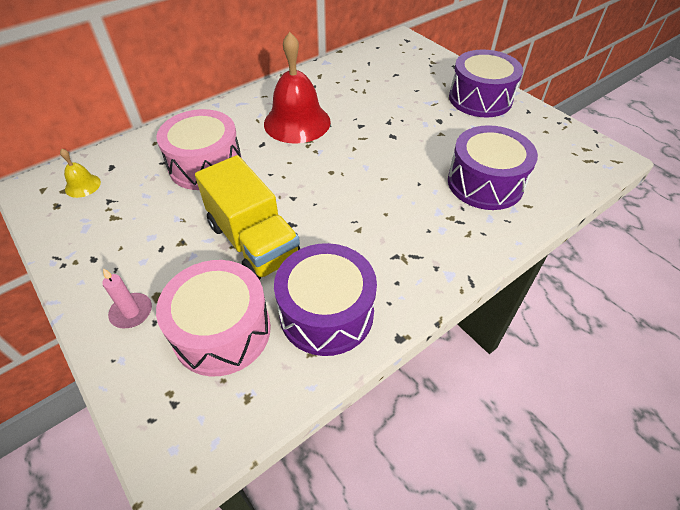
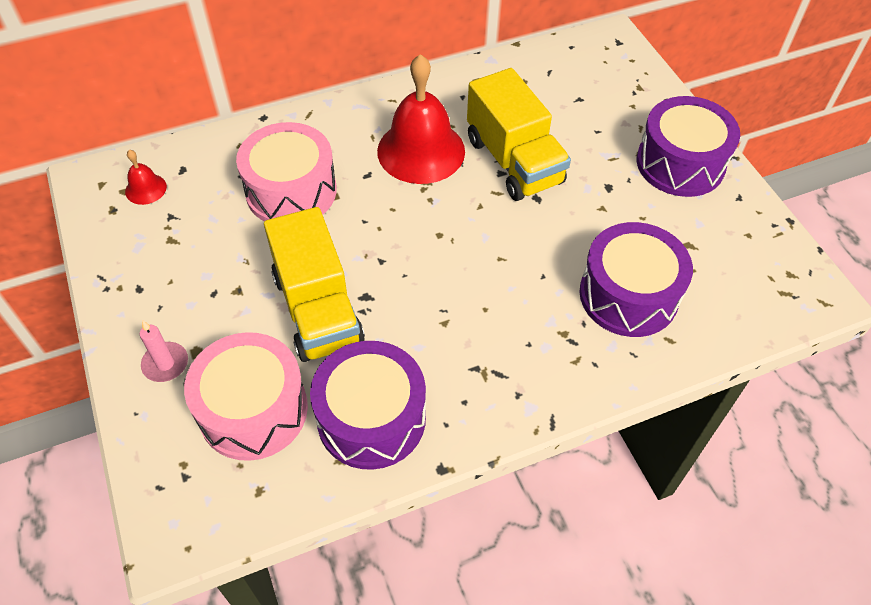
camera: 15 degrees right, 5 degrees up
(82, 185) = (146, 189): yellow bell -> red bell
(367, 117) = (514, 161): none -> yellow truck

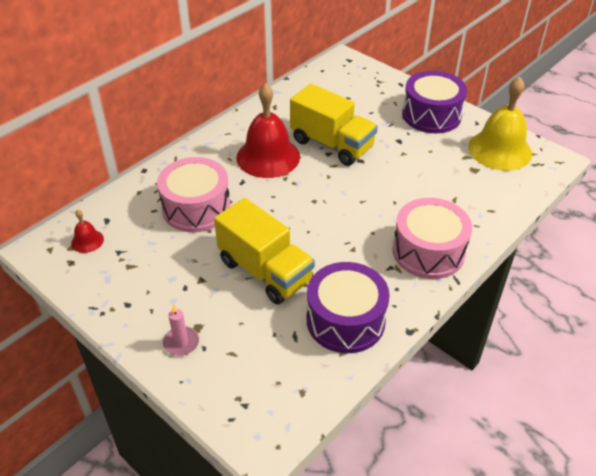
camera: 25 degrees left, 10 degrees down
(253, 410) = (264, 346): pink drum -> pink drum (428, 251)
(628, 295) = (451, 195): purple drum -> none
(745, 251) = (499, 150): none -> yellow bell

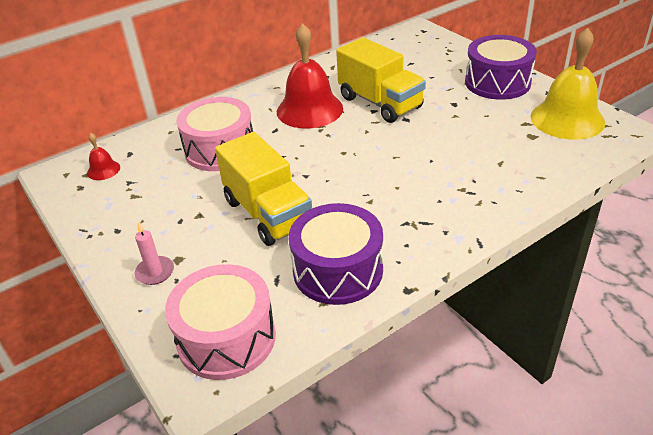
camera: 15 degrees right, 5 degrees down
(428, 251) = (454, 211): pink drum -> pink drum (226, 338)

